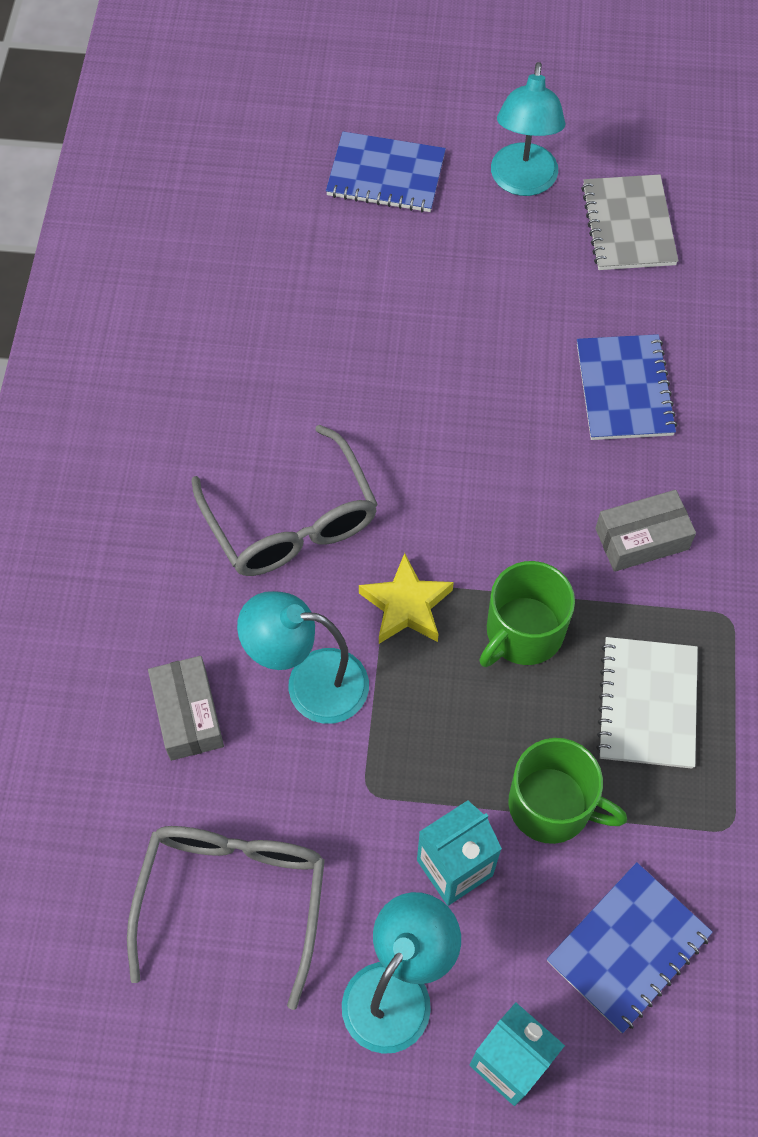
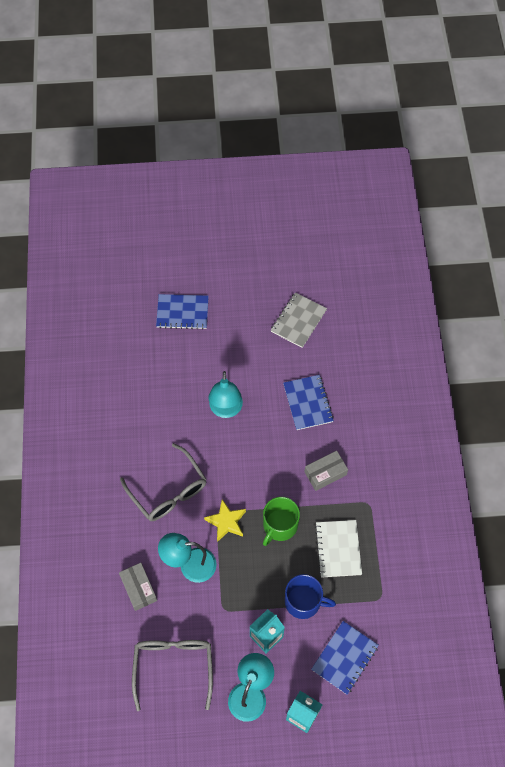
camera: 10 degrees left, 0 degrees up
(522, 182) = (246, 306): turquoise lamp -> turquoise lamp (226, 410)
(552, 805) = (304, 601): green mug -> blue mug
(628, 225) = (298, 321): grey notebook -> grey notebook turned 45 degrees clockwise

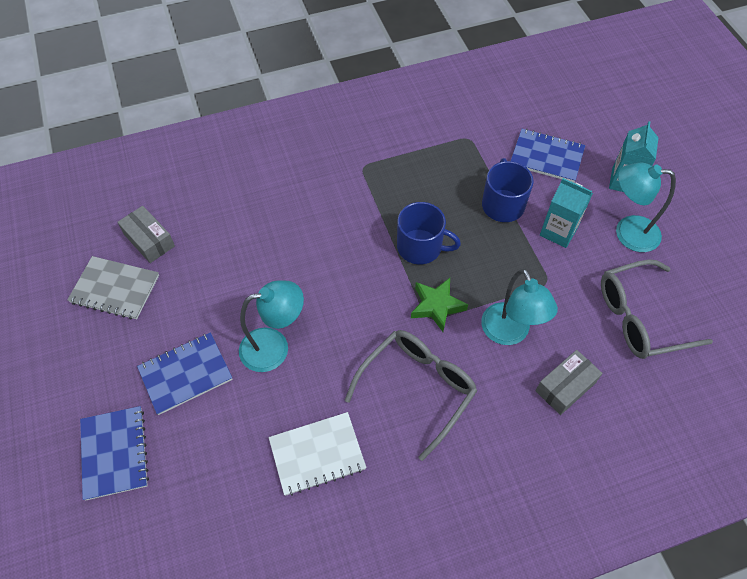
camera: 105 degrees left, 5 degrees down
(226, 522) = (437, 306): yellow star -> green star
(279, 526) = (421, 247): green mug -> blue mug
(308, 403) = (243, 252): blue notebook -> blue notebook (185, 374)
(325, 473) = (337, 214): grey box -> grey box (149, 240)
(338, 549) = (428, 184): white notebook -> white notebook (317, 454)

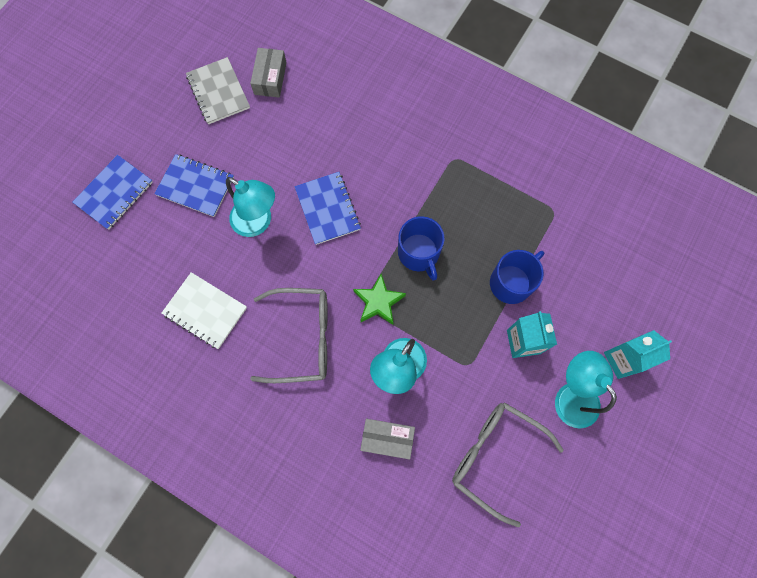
camera: 50 degrees right, 15 degrees up
(546, 157) = (591, 282): blue notebook -> blue notebook (327, 209)

